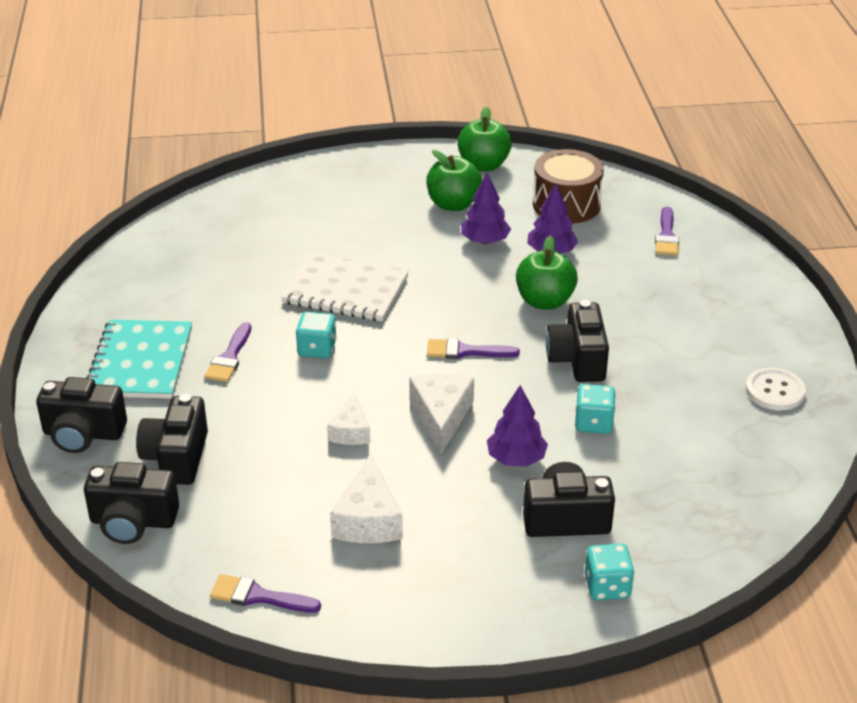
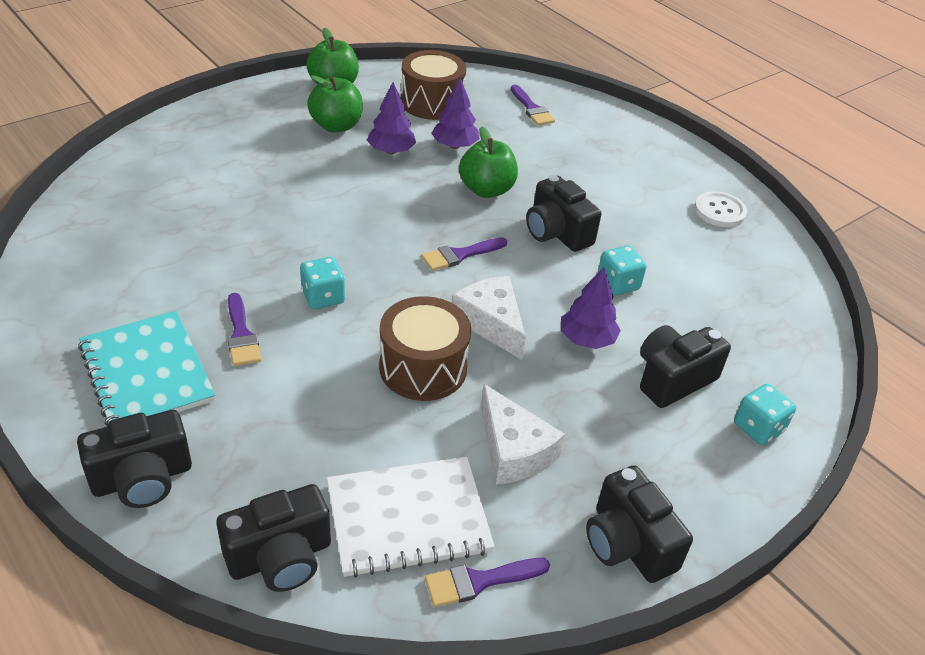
camera: 35 degrees left, 5 degrees up
(176, 457) = (271, 463): black camera -> black camera (628, 543)
(345, 290) = (303, 231): white notebook -> white notebook (408, 517)
(351, 431) = (423, 368): white cheese -> brown drum

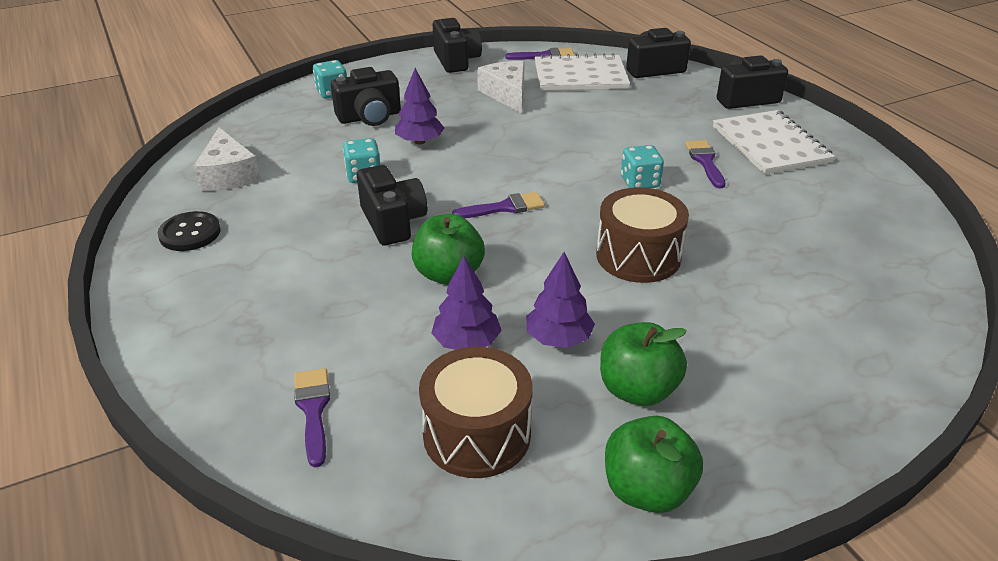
camera: 165 degrees left, 5 degrees down
(147, 372) = (770, 144): turquoise notebook -> white notebook
(423, 368) = (558, 134): brown drum -> brown drum (638, 256)
(491, 323) = (494, 156): white cheese -> white cheese (228, 174)
(719, 211) = (190, 233): white button -> black button

